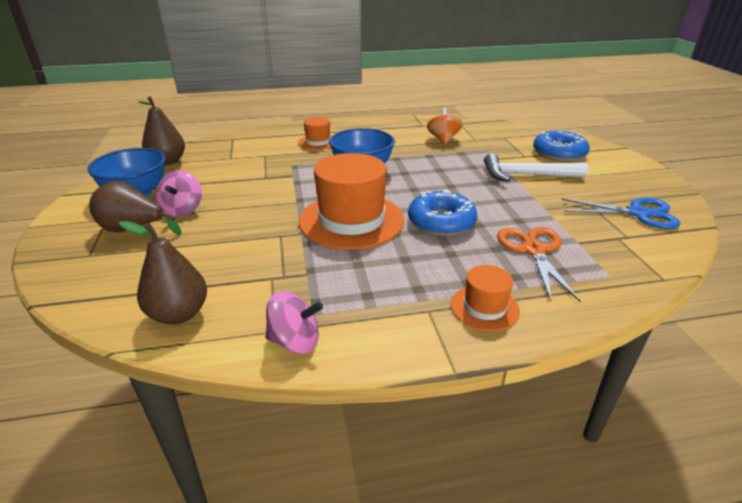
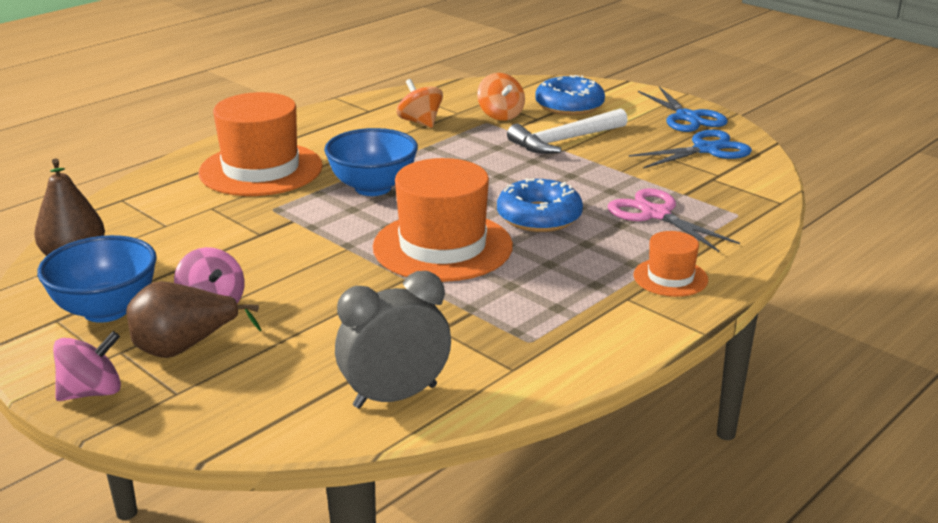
camera: 35 degrees left, 5 degrees down
(179, 314) = (395, 396): brown pear -> grey clock
(295, 341) = (545, 368): pink spinning top -> pink spinning top (92, 392)
(318, 142) = (261, 169): orange hat -> orange hat, size x1.99
(501, 148) = (500, 115): none -> orange spinning top
(533, 250) = (655, 214): orange scissors -> pink scissors
(648, 185) = (687, 117): none -> blue scissors

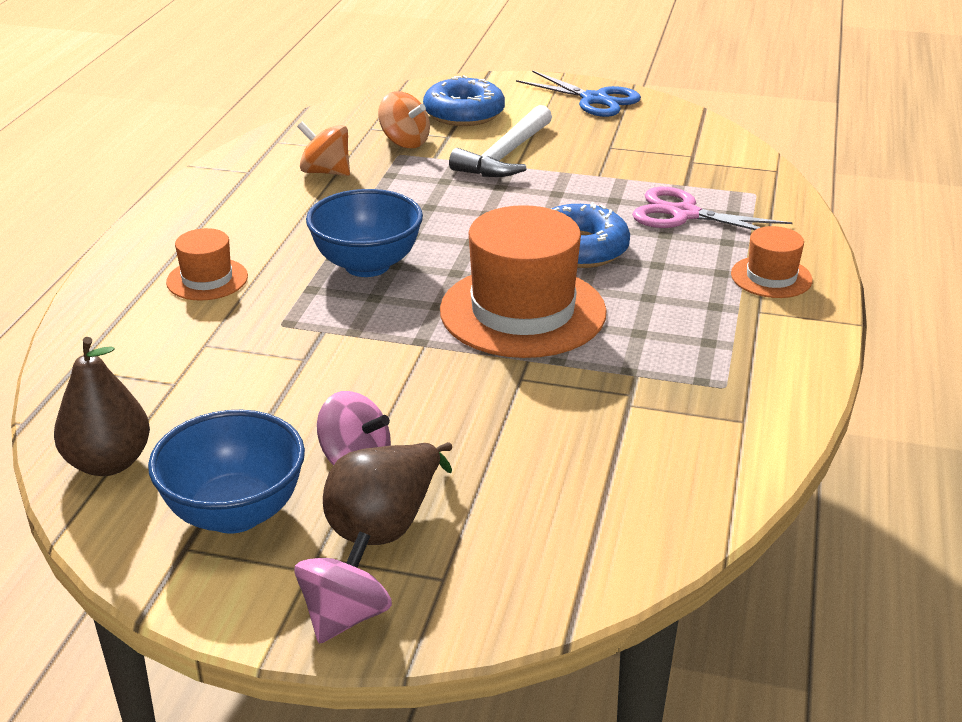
camera: 30 degrees left, 5 degrees up
(261, 169) = (207, 279): orange hat -> orange hat, size x0.50
(395, 396) = (671, 492): grey clock -> none
(707, 149) = (651, 131): blue scissors -> none

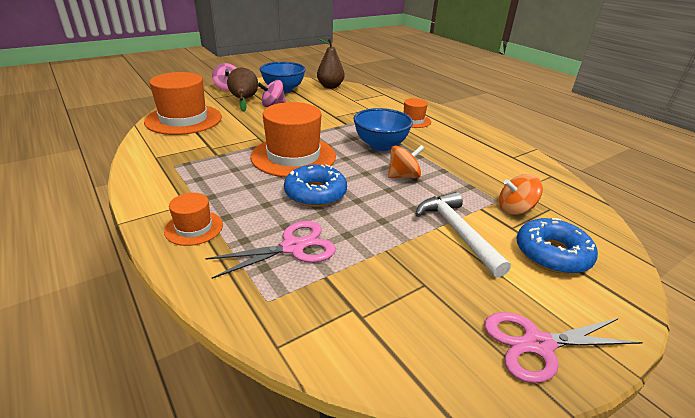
camera: 130 degrees right, 0 degrees up
(326, 172) = (492, 172): orange spinning top -> orange spinning top (403, 176)
(595, 99) = (537, 345): blue scissors -> pink scissors
(604, 514) = (184, 119): none -> orange hat

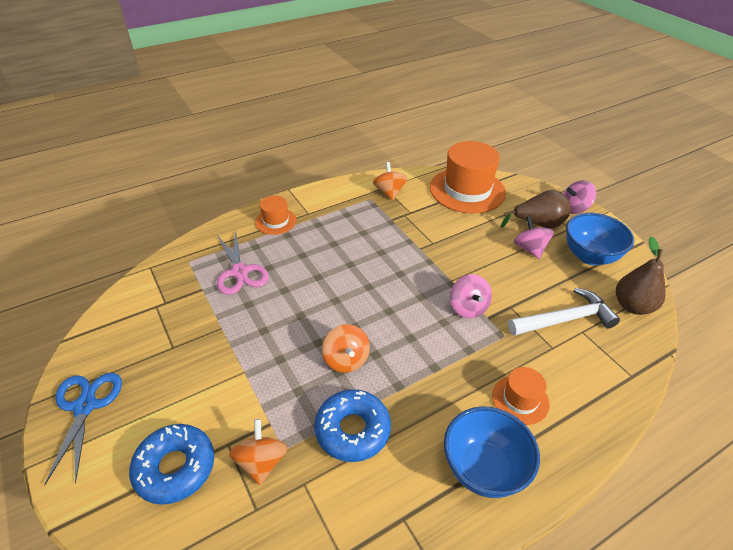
camera: 95 degrees right, 10 degrees up
(167, 154) = (389, 192): none -> orange spinning top
(293, 156) = (390, 269): orange hat -> none
(315, 193) = (316, 285): blue donut -> blue donut (352, 430)
(337, 129) = (468, 307): none -> pink spinning top
(380, 146) = (424, 347): blue bowl -> blue bowl (483, 469)
(457, 232) = (232, 388): white hammer -> white hammer (565, 319)
(537, 345) = (85, 406): pink scissors -> blue scissors

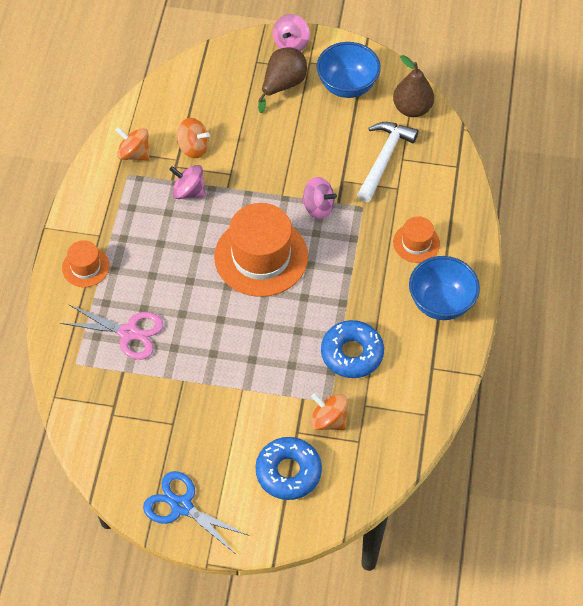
camera: 50 degrees left, 15 degrees up
(346, 360) = (292, 318): orange spinning top -> orange spinning top (193, 148)
(467, 190) = (192, 95): orange hat -> orange hat (261, 256)
(530, 249) = (302, 116): pink spinning top -> pink spinning top (189, 191)

